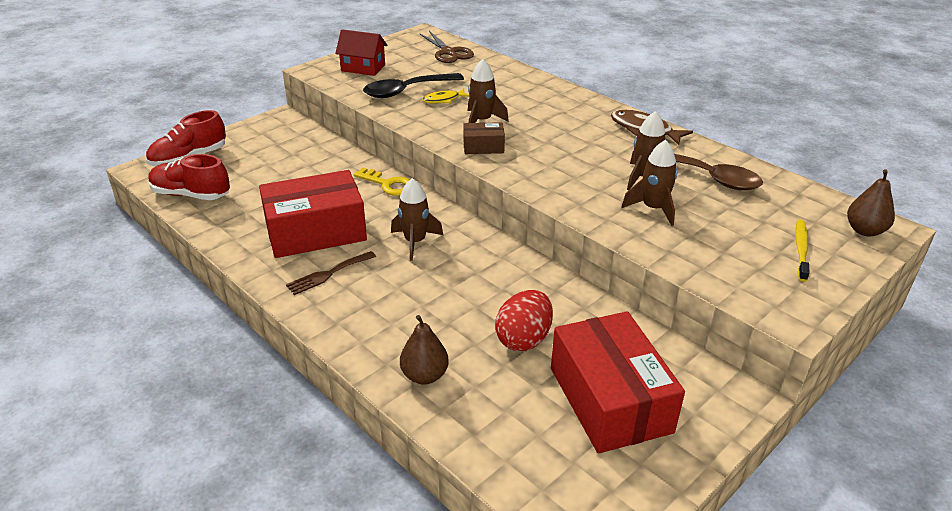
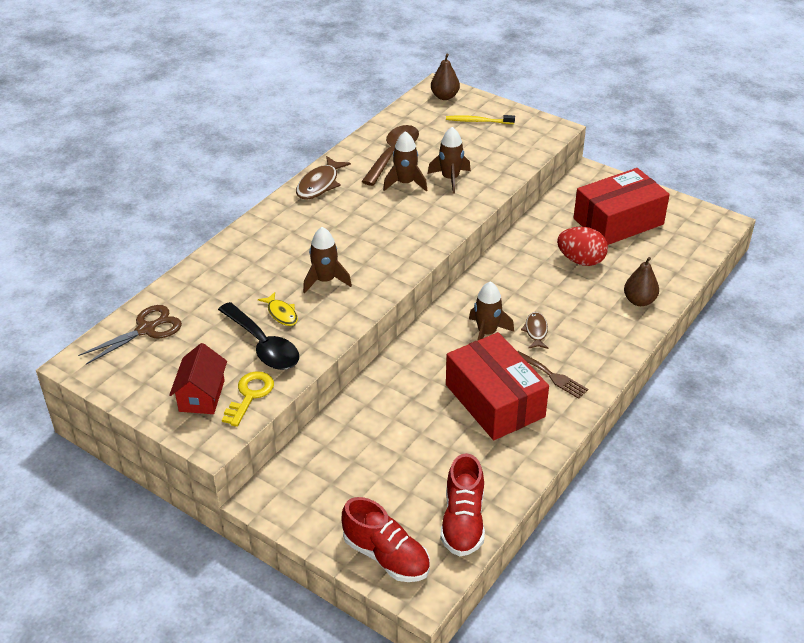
camera: 100 degrees left, 5 degrees up
(388, 184) = (397, 368): yellow key -> yellow key (250, 395)
(403, 276) = (536, 331): none -> brown fish
(483, 147) = (378, 273): brown box -> none

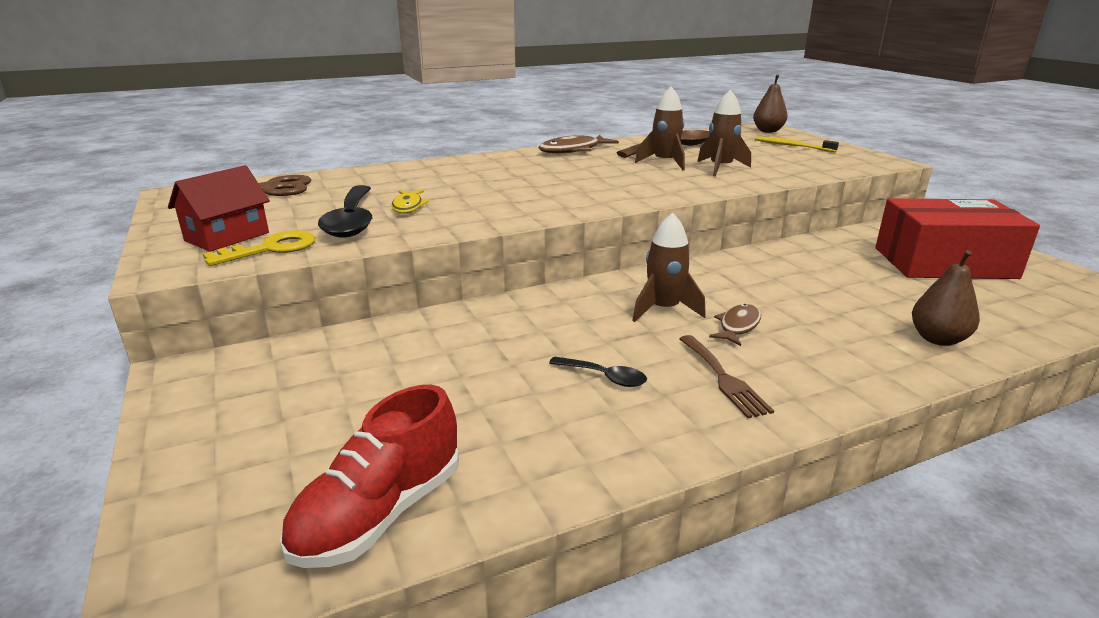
camera: 30 degrees right, 15 degrees down
(325, 280) = (489, 197): brown rocket -> none
(386, 556) = (206, 510): red shoe -> none
(494, 401) = (604, 377): red box -> black spoon
(581, 260) = (861, 281): red egg -> none

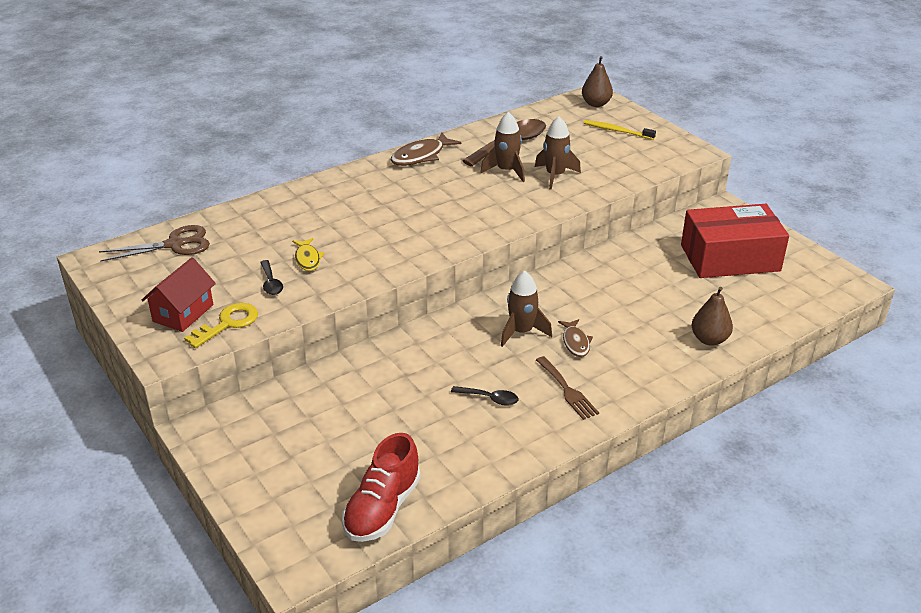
camera: 10 degrees left, 10 degrees up
(352, 221) = (271, 283): black spoon -> black spoon, size x0.49
(738, 326) = (575, 342): brown fish -> brown fish turned 150 degrees clockwise

